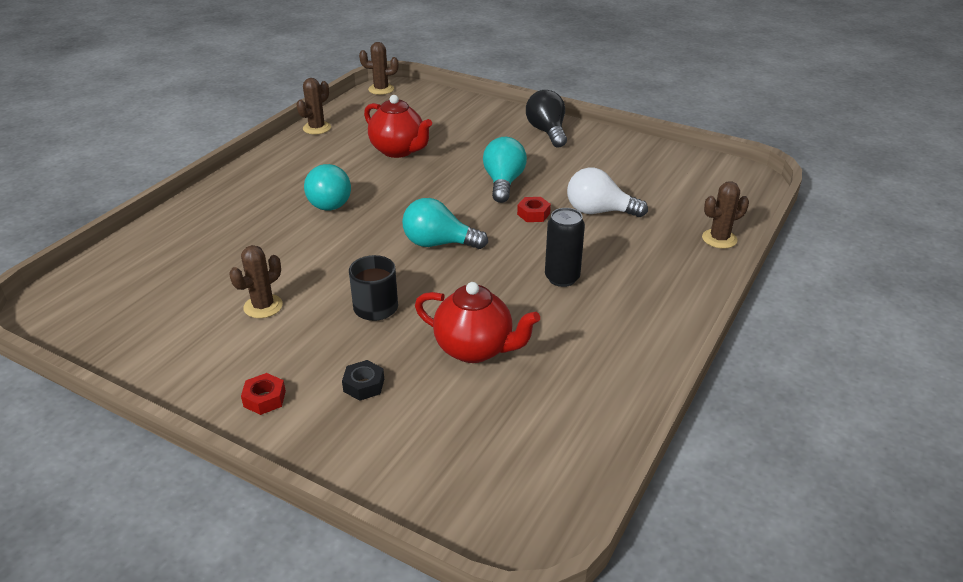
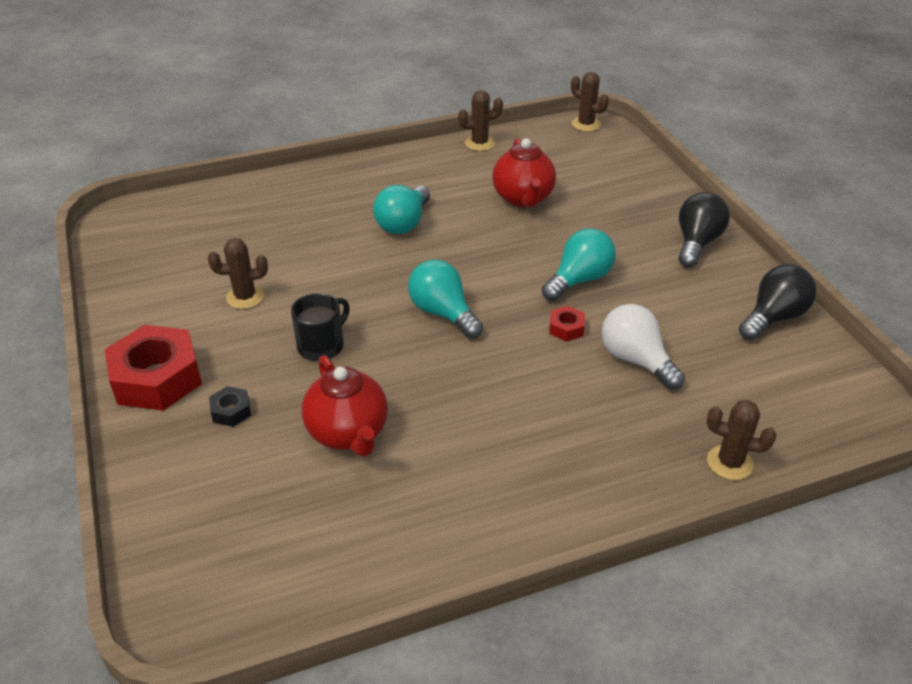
camera: 40 degrees right, 5 degrees up
(264, 399) = (157, 378): red nut -> red nut, size x2.27
(562, 278) = (508, 410): black can -> none
(642, 153) = (773, 317): none -> black light bulb

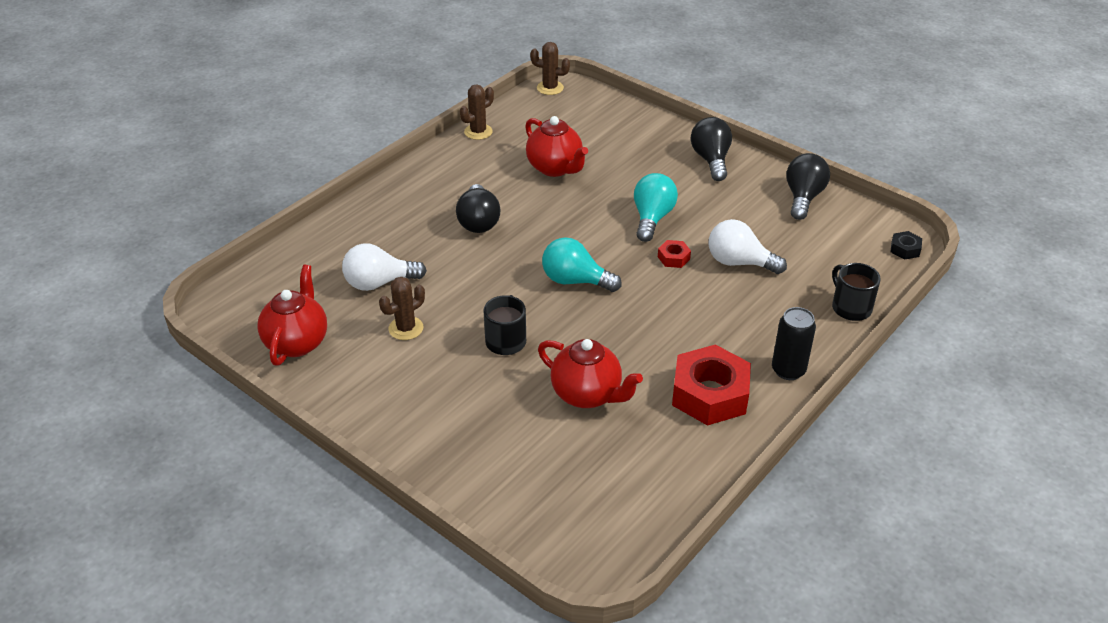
camera: 30 degrees left, 0 degrees up
(145, 273) = (297, 342): none -> red teapot
(157, 378) = (398, 418): red nut -> red nut (710, 394)
(231, 411) = (484, 416): black nut -> black nut (905, 249)
(263, 247) = (379, 283): none -> white light bulb
(403, 223) = (478, 221): turquoise light bulb -> black light bulb
(590, 504) = (788, 370): none -> black can
(729, 463) = (850, 307): brown cactus -> black mug

